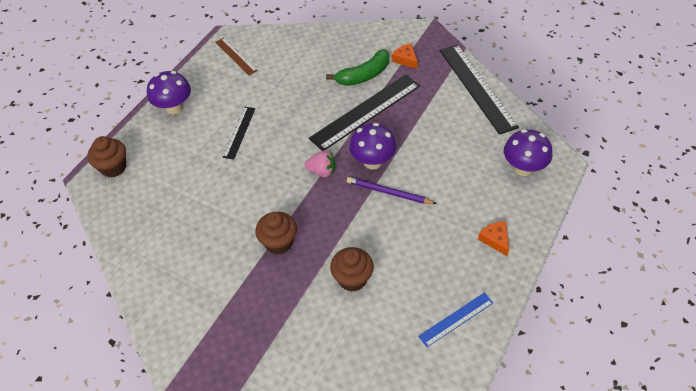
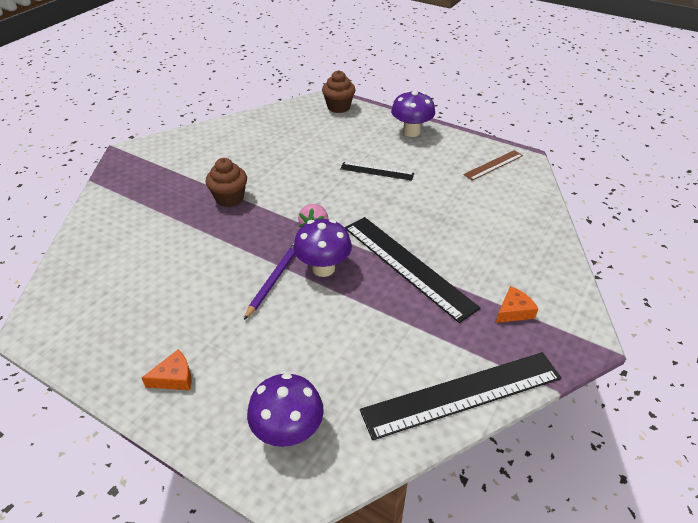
camera: 90 degrees right, 10 degrees down
(352, 279) = (169, 247): brown cupcake -> none
(364, 75) = (475, 266): green banana -> none
(456, 319) = (83, 325): blue ruler -> none

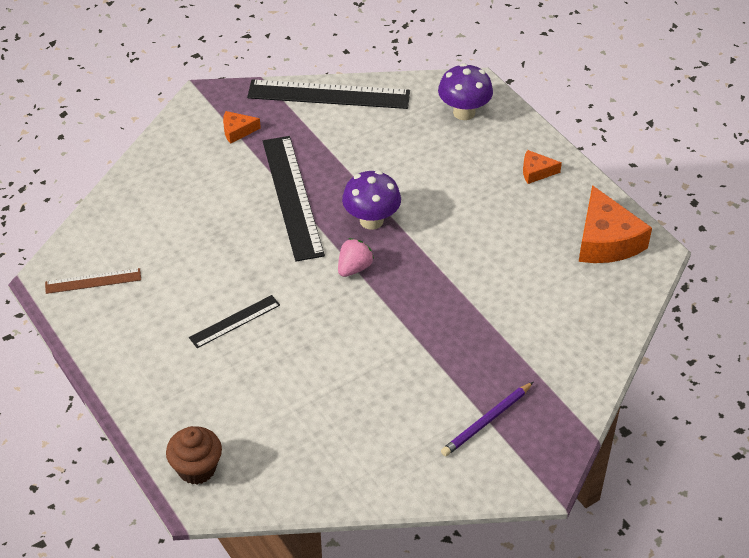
camera: 155 degrees left, 5 degrees up
(85, 323) = (606, 240): none -> orange cheese
(229, 198) = (429, 341): brown cupcake -> none
(273, 280) = (424, 225): purple pencil -> purple pencil (487, 421)
(377, 171) = (235, 321): black ruler -> black ruler turned 75 degrees counterclockwise
(411, 132) = (138, 374): purple mushroom -> none

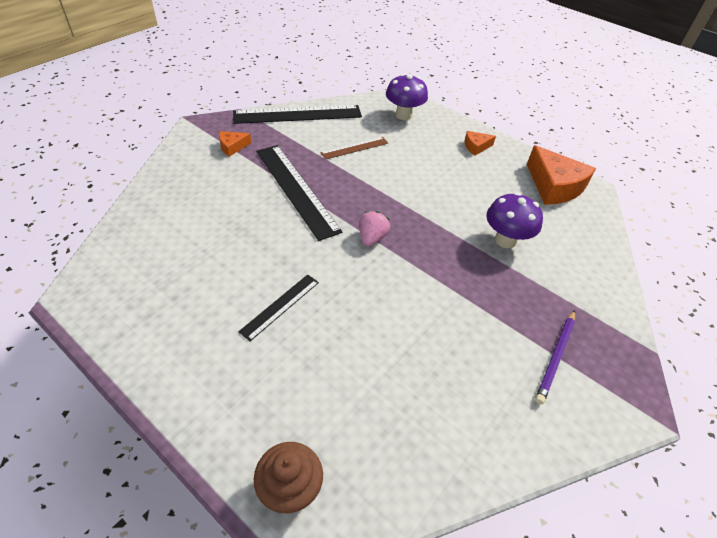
camera: 20 degrees left, 0 degrees up
(93, 281) = (124, 292): brown ruler -> brown ruler (354, 148)
(371, 220) = (369, 198): purple mushroom -> purple mushroom (505, 240)

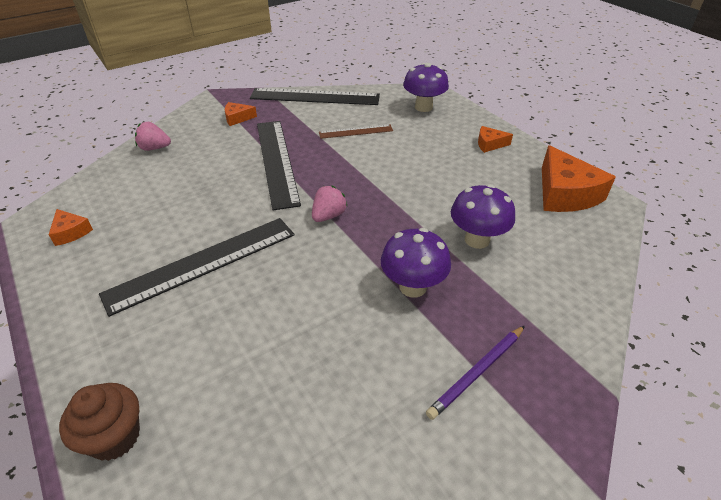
camera: 20 degrees right, 5 degrees down
(126, 298) = (71, 232): none -> orange cheese
(163, 191) = (154, 148): none -> pink strawberry
(280, 306) = (202, 263): black ruler -> black ruler, size x1.92
(474, 293) = (413, 287): none -> purple mushroom

